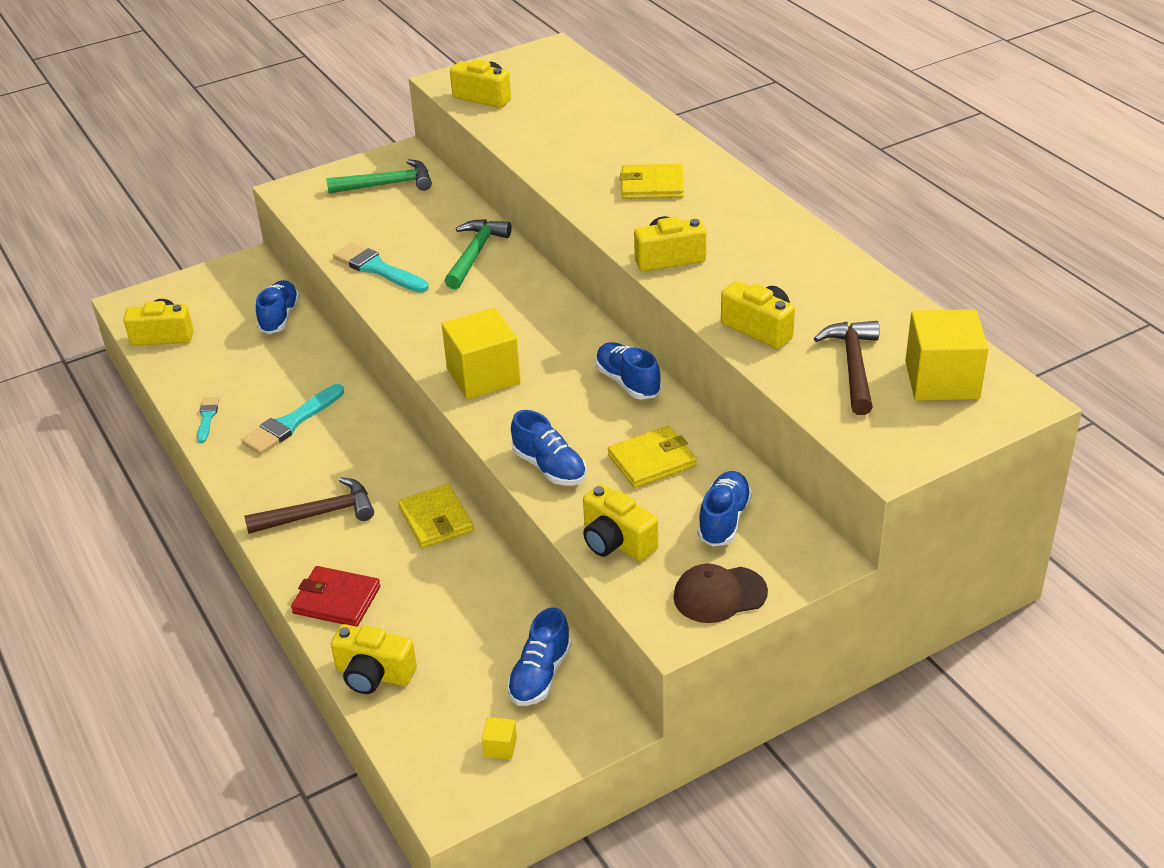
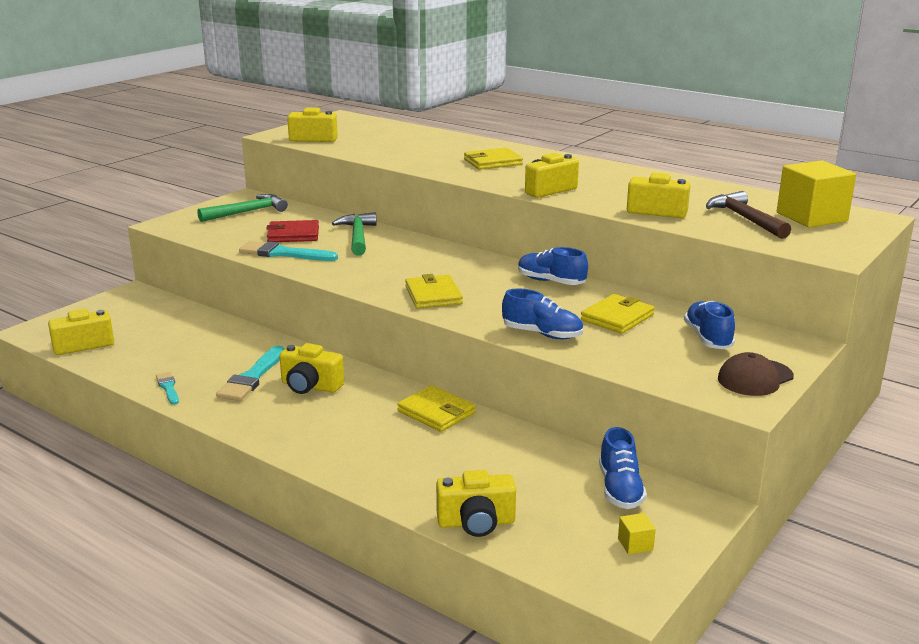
camera: 25 degrees left, 15 degrees down
(279, 317) = (187, 318): blue shoe -> none
(319, 514) = (328, 428): brown hammer -> none
(336, 600) = (395, 480): red wallet -> red wallet (293, 235)
(483, 376) = (433, 295): yellow cube -> yellow wallet
(616, 542) = (642, 364): yellow camera -> yellow camera (310, 386)

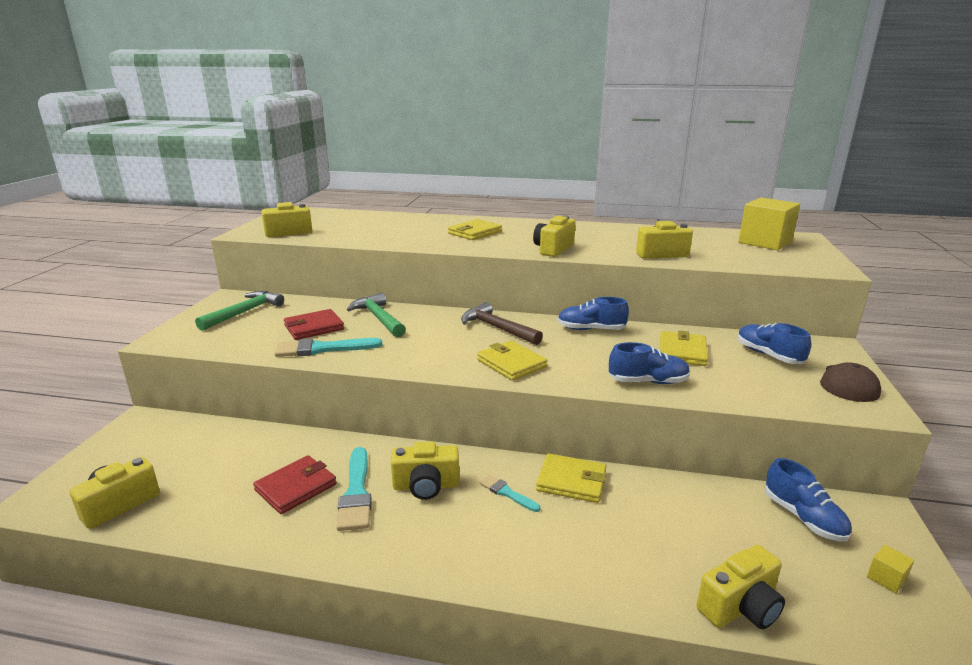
camera: 25 degrees left, 0 degrees up
(168, 387) = (269, 534): turquoise brush -> turquoise brush (507, 493)
(211, 363) = (296, 487): none -> red wallet
(745, 219) = (728, 250): brown hammer -> brown hammer (497, 328)

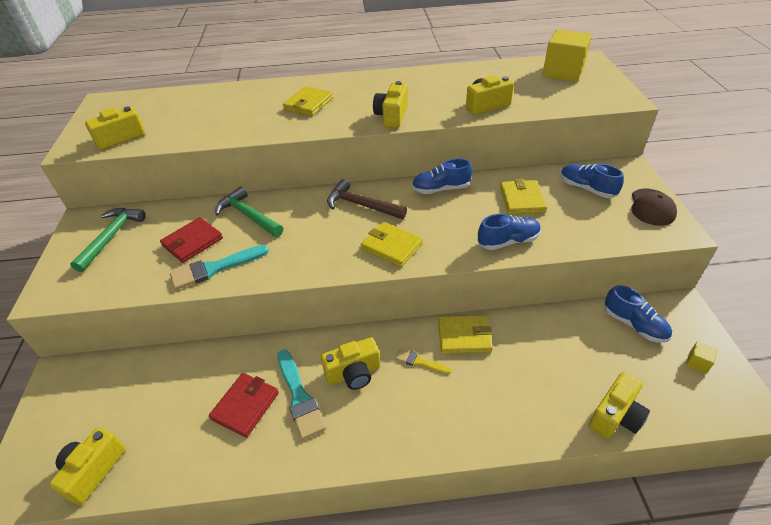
camera: 15 degrees left, 20 degrees up
(507, 493) = (420, 362): turquoise brush -> yellow brush

